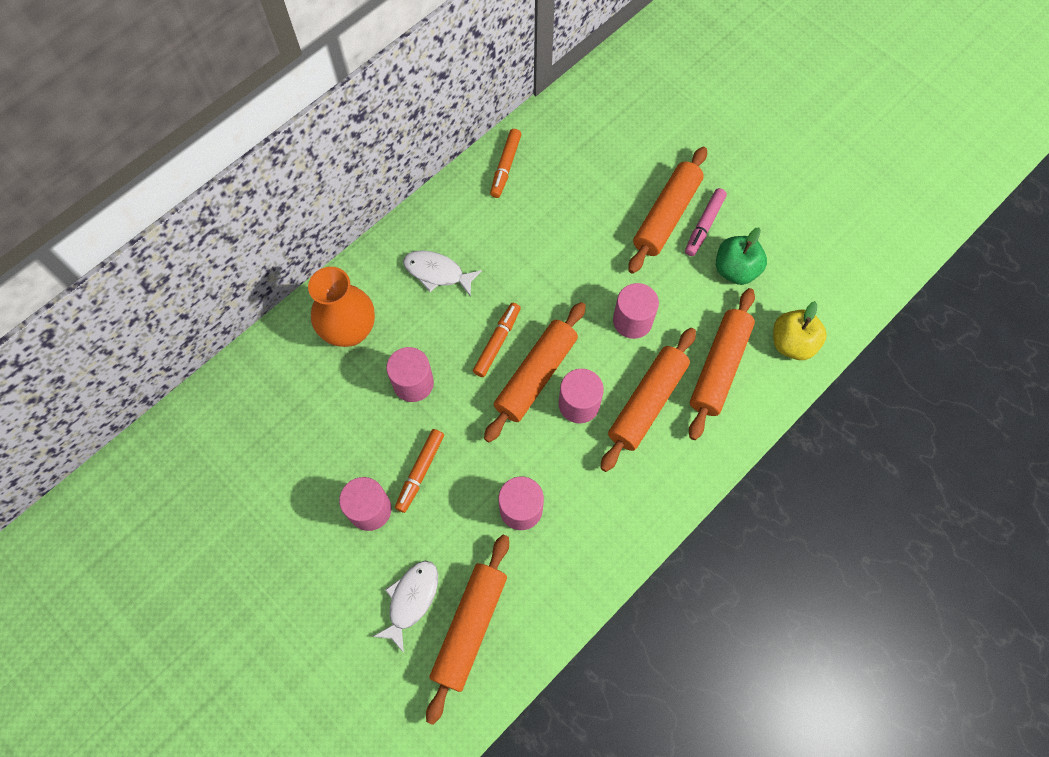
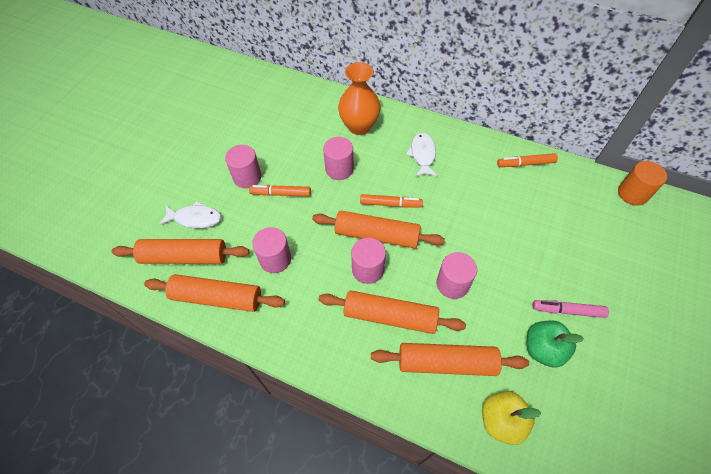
camera: 70 degrees right, 10 degrees down
(594, 86) = (632, 193): none -> orange cylinder
(666, 216) = (557, 279): orange rolling pin -> orange rolling pin (217, 297)

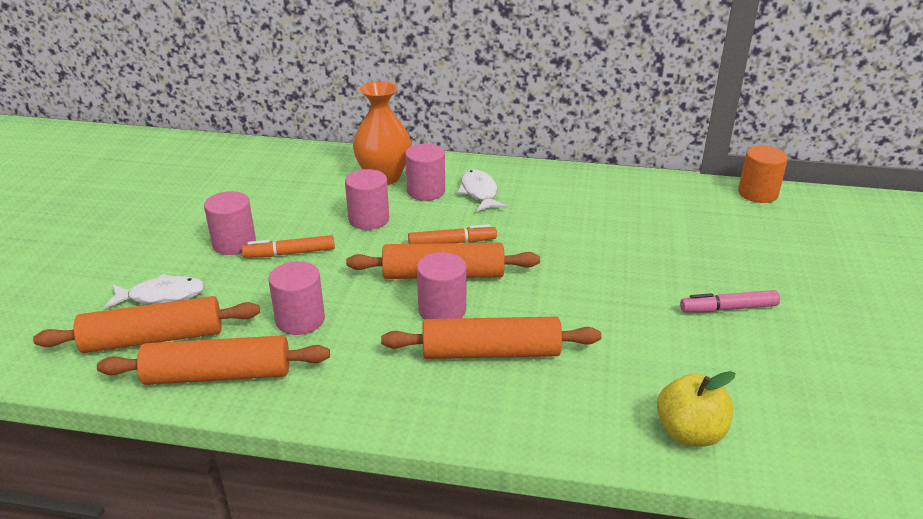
camera: 15 degrees left, 25 degrees down
(446, 362) = (589, 386): orange rolling pin -> none
(452, 284) = (566, 306): pink cylinder -> pink cylinder (426, 191)
(525, 163) = (616, 184): orange marker -> none
(543, 349) = (713, 350): green apple -> none

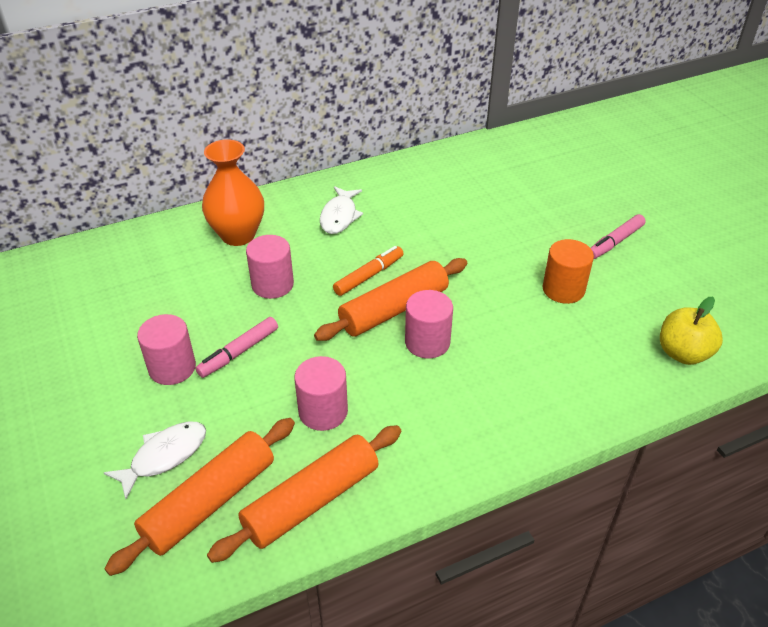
camera: 35 degrees left, 10 degrees up
(290, 253) = (238, 352): orange marker -> pink marker
(426, 191) = (292, 234): pink cylinder -> none
(479, 192) = (339, 216): white fish -> white fish turned 120 degrees counterclockwise
(491, 352) = (500, 360): orange rolling pin -> none
(757, 194) = (543, 133): orange cylinder -> orange cylinder (563, 289)

